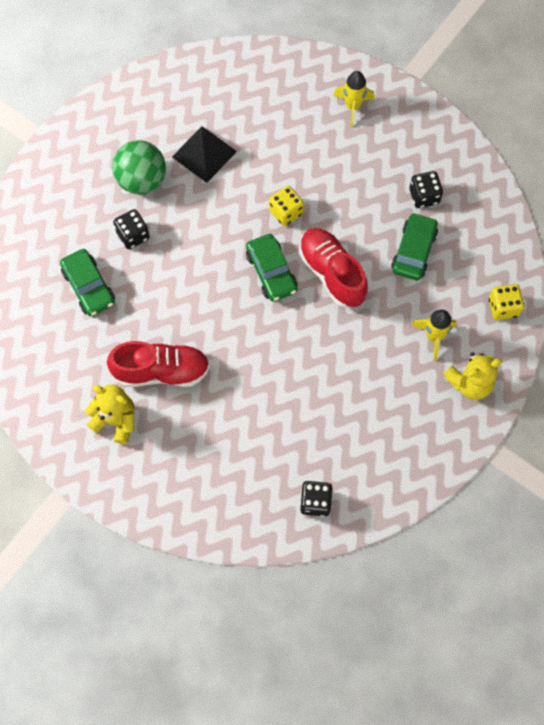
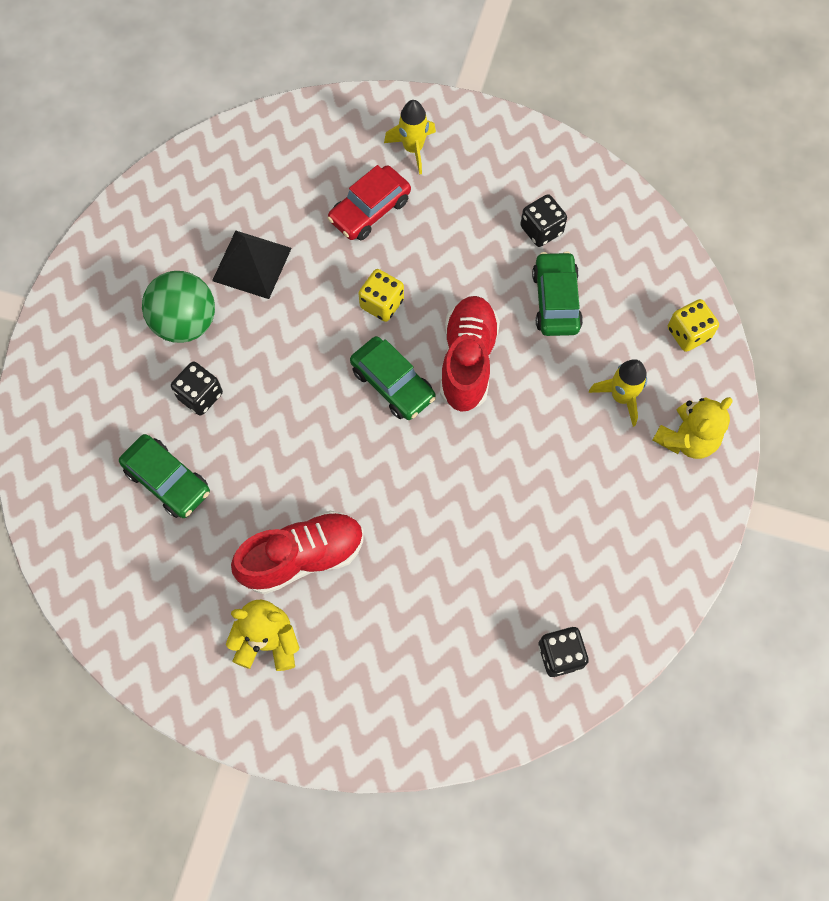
camera: 20 degrees left, 0 degrees up
(303, 142) = (370, 210): none -> red car
(331, 273) = (467, 361): red shoe -> red shoe turned 60 degrees clockwise

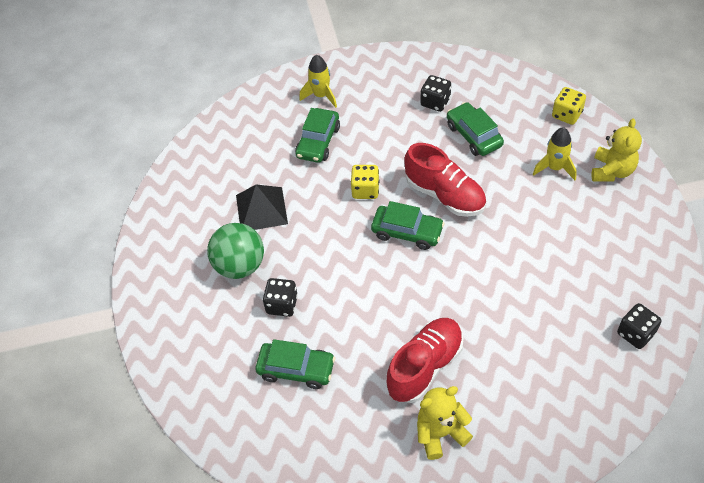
camera: 25 degrees left, 15 degrees down
(370, 210) = (318, 142): red car -> green car
(467, 361) = (445, 195): red shoe -> red shoe turned 150 degrees clockwise

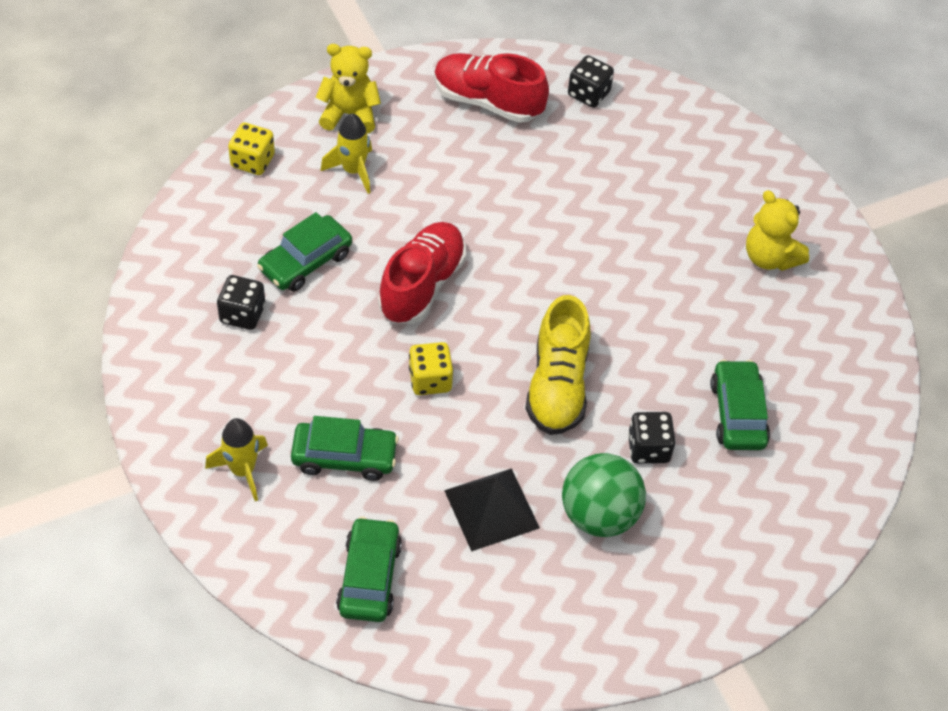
camera: 110 degrees left, 0 degrees up
(345, 260) = (557, 386): none -> yellow shoe
(407, 232) = (494, 321): green car -> green car (369, 577)
(425, 366) = (691, 280): red shoe -> red shoe (487, 101)

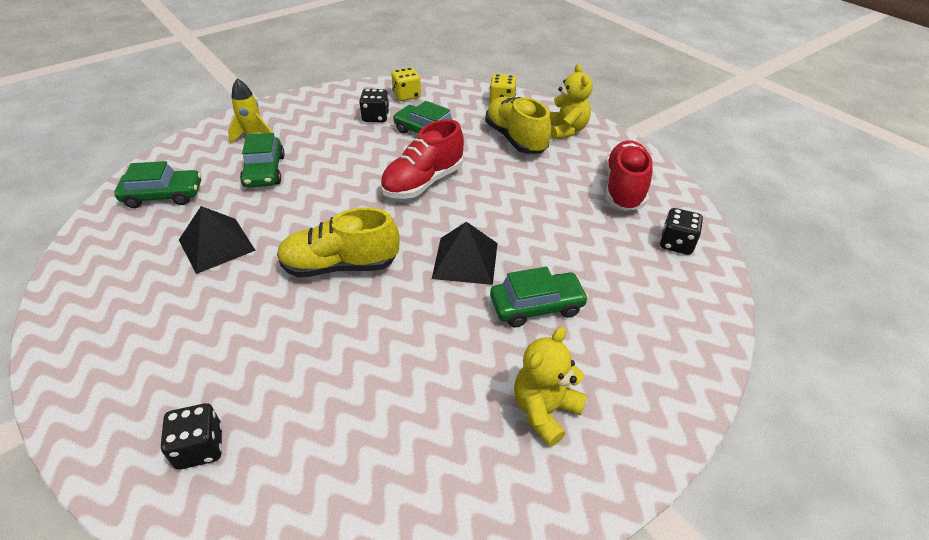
camera: 80 degrees right, 10 degrees down
(353, 171) = (515, 139): yellow rocket -> yellow shoe
(422, 285) = (423, 182): red shoe -> red shoe turned 120 degrees clockwise
(430, 380) = (335, 198): yellow dice -> yellow dice (406, 95)
(574, 272) = (465, 260): none -> black pyramid
(599, 515) = (205, 309): green ball -> none
(648, 448) = (277, 334): black dice -> black dice (200, 447)
(737, 413) = (325, 402): green car -> green car (536, 306)

